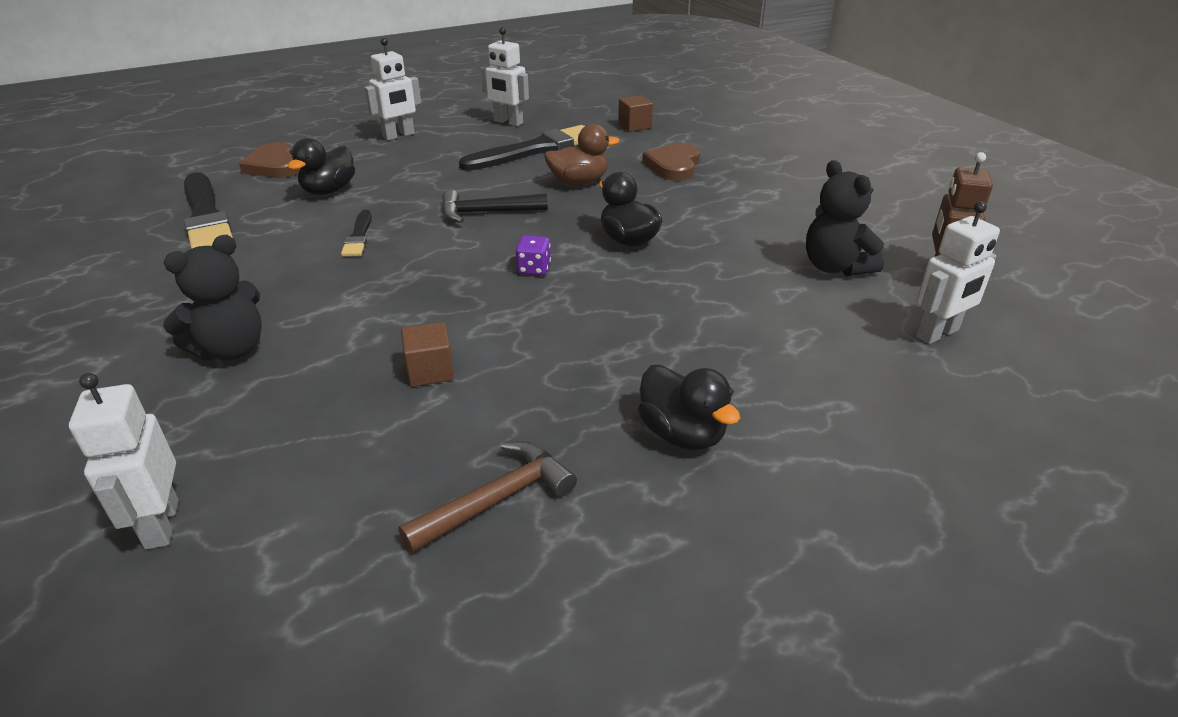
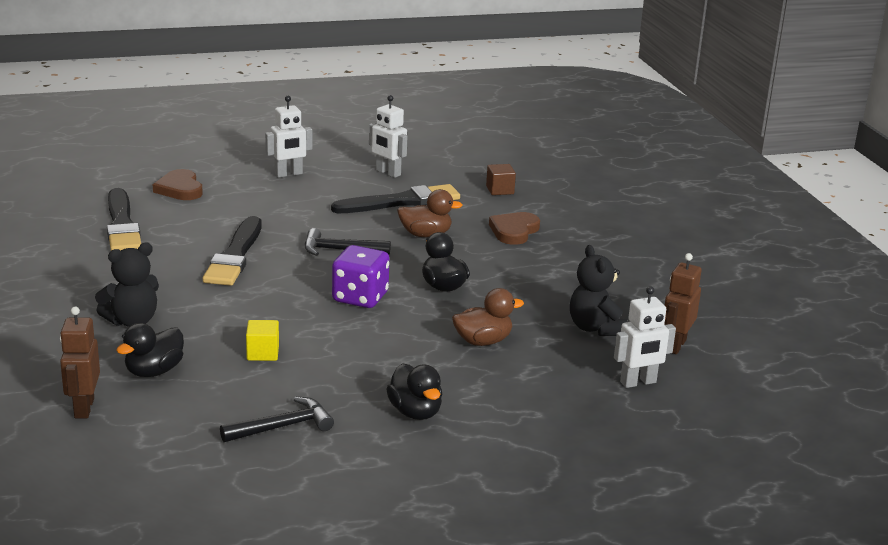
camera: 10 degrees right, 10 degrees down
(161, 524) = (83, 408): white robot -> brown robot
(329, 190) = (220, 216): black duck -> black duck (154, 371)
(358, 236) = (235, 256): black brush -> black brush, size x2.00
(430, 371) = (263, 353): brown cube -> yellow cube
(496, 499) = (282, 427): brown hammer -> black hammer
(534, 269) = (360, 297): purple dice -> purple dice, size x1.98
(714, 306) = (483, 341): none -> brown duck

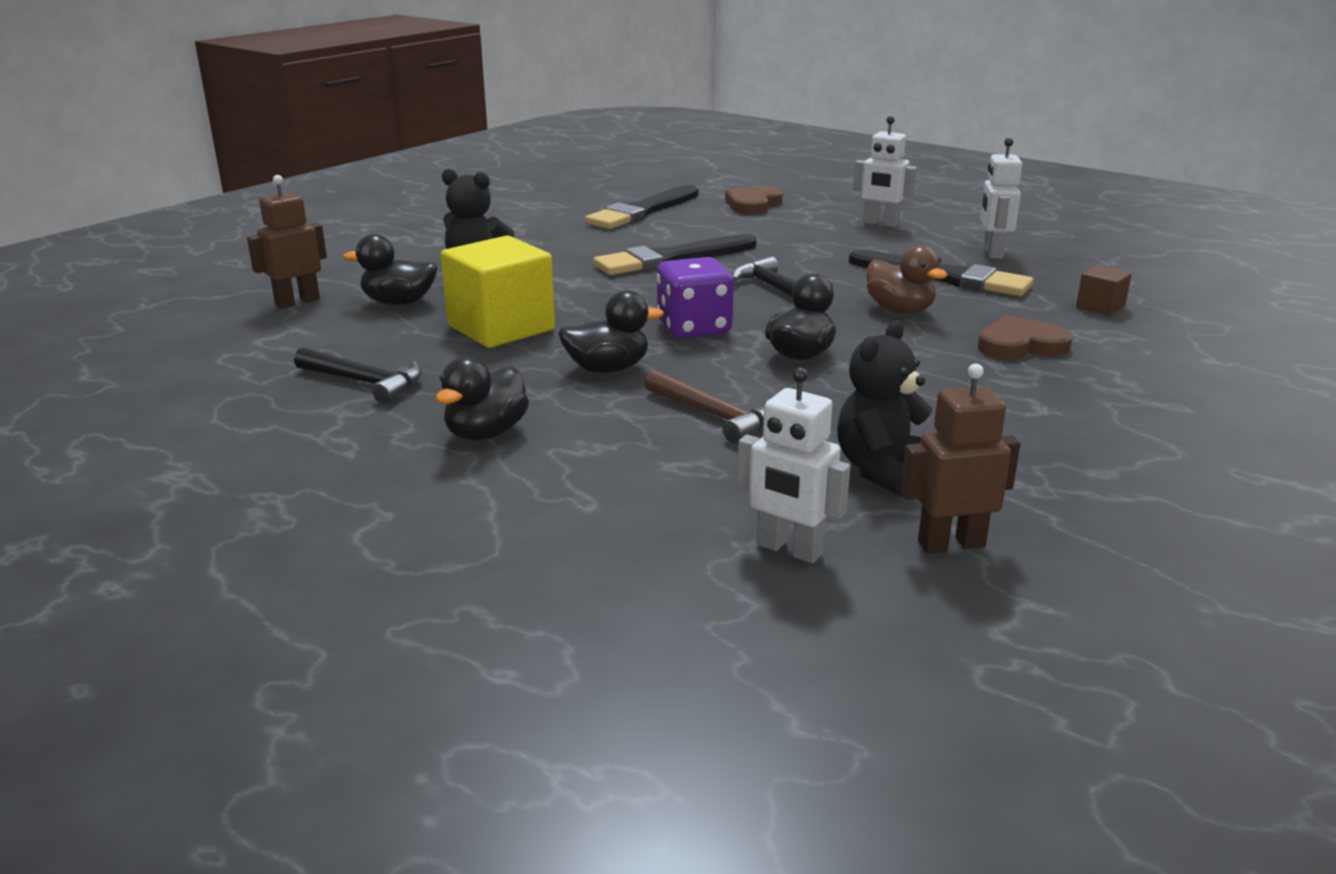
camera: 55 degrees right, 0 degrees up
(263, 353) = (501, 328): yellow cube -> yellow cube, size x2.08
(379, 345) = (607, 369): none -> black duck
(483, 341) = (714, 415): brown duck -> brown hammer

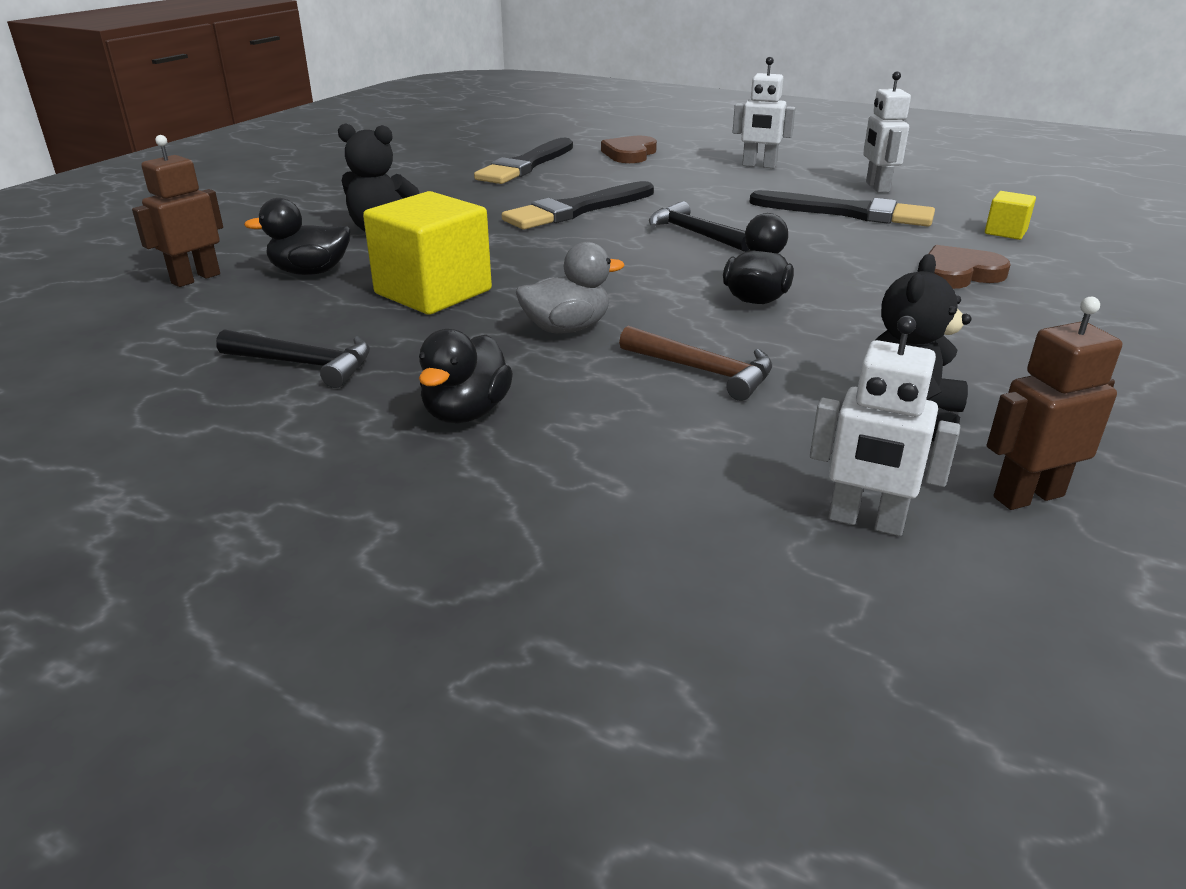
camera: 10 degrees left, 5 degrees up
(607, 369) = (566, 328): black duck -> grey duck
(694, 328) = (634, 278): purple dice -> none
(900, 310) = (825, 246): brown duck -> none
(1100, 307) = (1005, 232): brown cube -> yellow cube

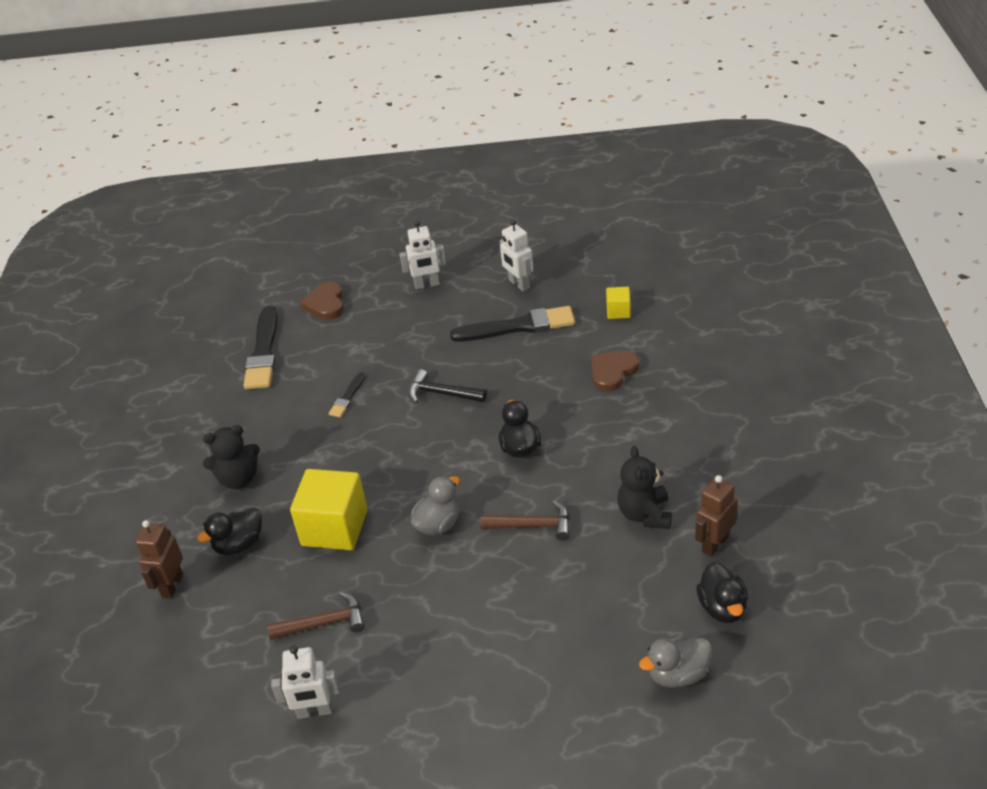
camera: 25 degrees left, 10 degrees up
(304, 364) = (324, 623): black hammer -> brown hammer
(466, 413) = (442, 615): black duck -> black duck (722, 608)
(577, 210) = (347, 397): black brush -> black brush, size x0.50
(813, 662) = (677, 674): none -> grey duck
(866, 521) = (660, 593): white robot -> white robot (315, 711)

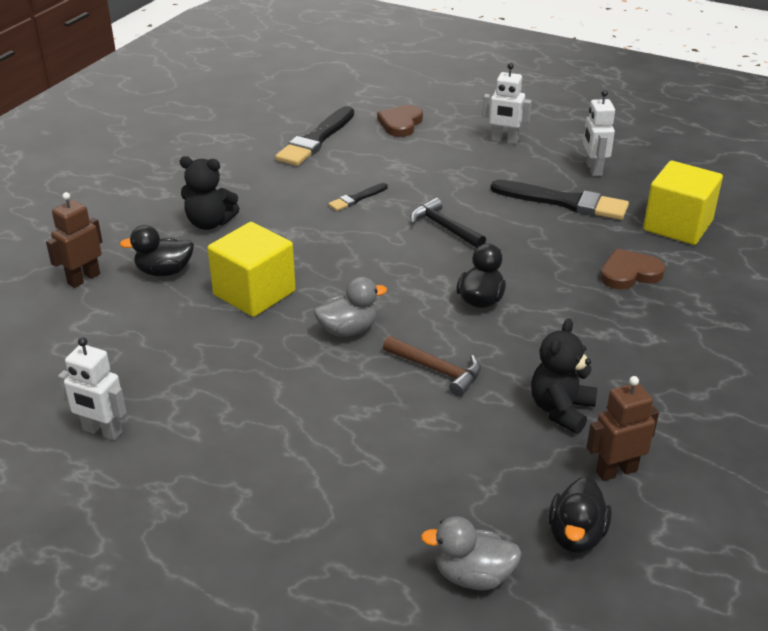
camera: 25 degrees right, 5 degrees down
(324, 623) = (176, 364): brown hammer -> none
(618, 311) = (677, 225): yellow cube -> yellow cube, size x2.08

